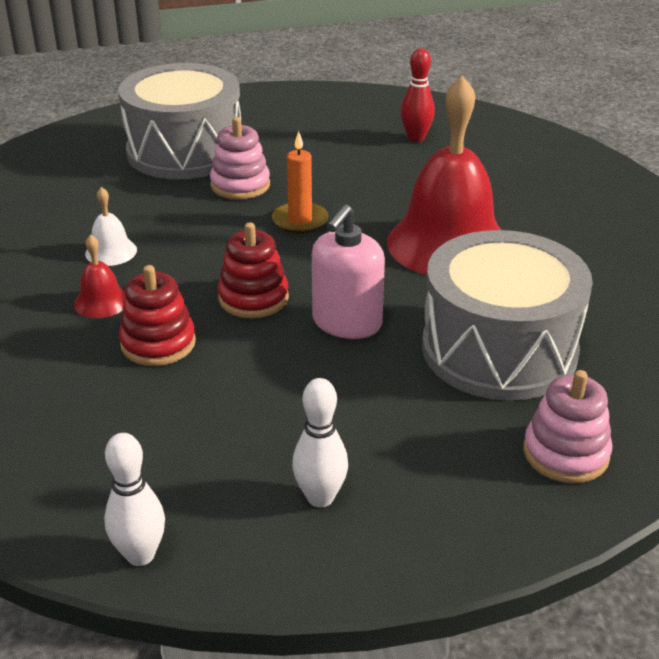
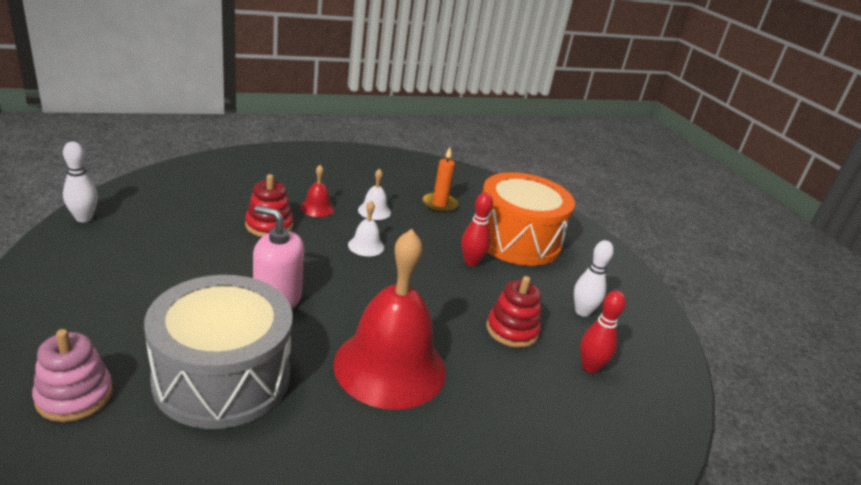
camera: 80 degrees right, 5 degrees down
(185, 151) = (517, 240): grey drum -> orange drum
(209, 258) = (366, 246): none -> white bell
(240, 185) = (471, 262): pink stacking toy -> red bowling pin
(253, 298) = (314, 261): red stacking toy -> red stacking toy (512, 330)
(300, 221) = (421, 287): orange candle -> orange candle (439, 204)
(320, 497) = (94, 276): white bowling pin -> white bowling pin (582, 312)

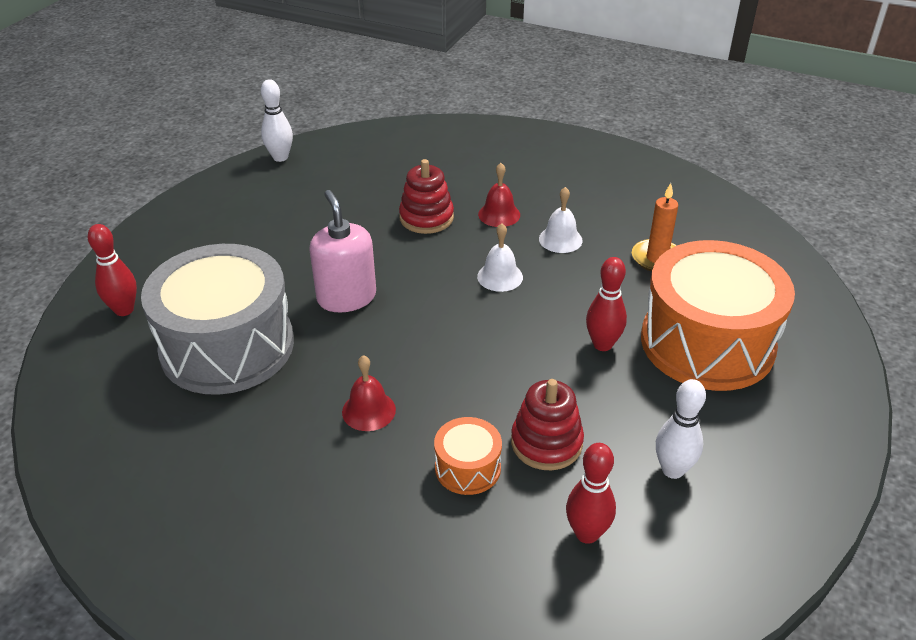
camera: 50 degrees right, 10 degrees up
(74, 396) = (124, 310): pink stacking toy -> red bowling pin
(390, 366) = (369, 410): red bell -> red bell, size x0.41
(491, 367) = (467, 468): none -> orange drum

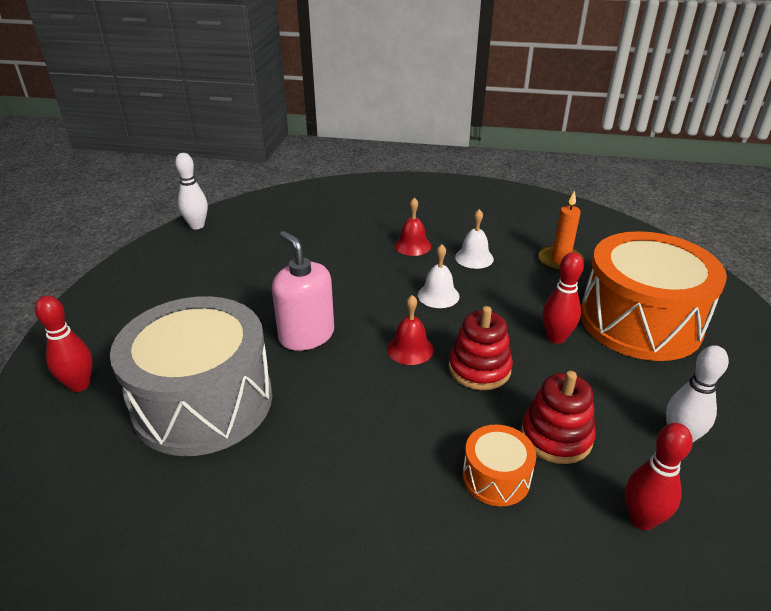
camera: 15 degrees left, 5 degrees down
(369, 410) = (373, 439): red bell -> red bell (410, 349)
(426, 218) = (351, 257): red stacking toy -> red stacking toy (479, 369)

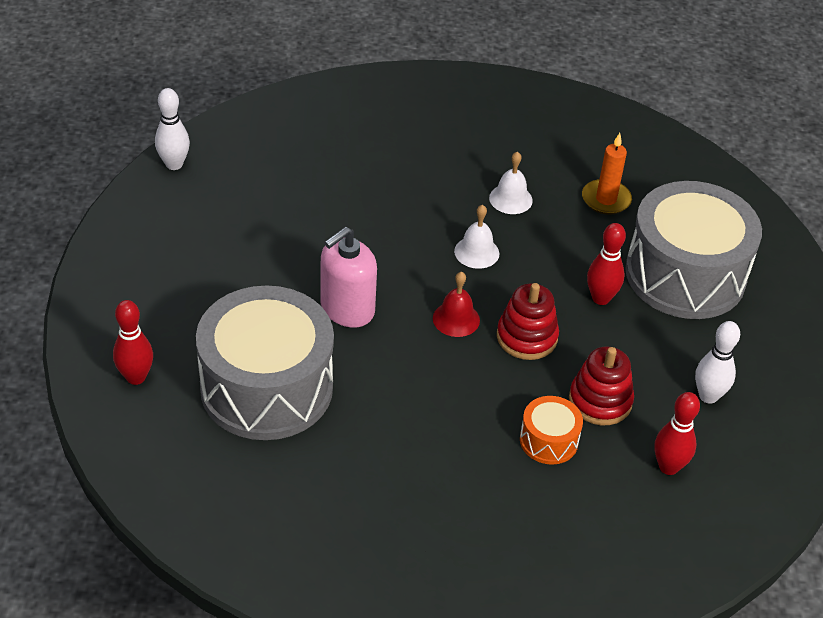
camera: 10 degrees left, 10 degrees up
(306, 335) = (347, 309): pink soap dispenser -> pink soap dispenser turned 90 degrees counterclockwise
(412, 245) = (439, 184): red bell -> none
(640, 321) = (685, 274): orange drum -> grey drum

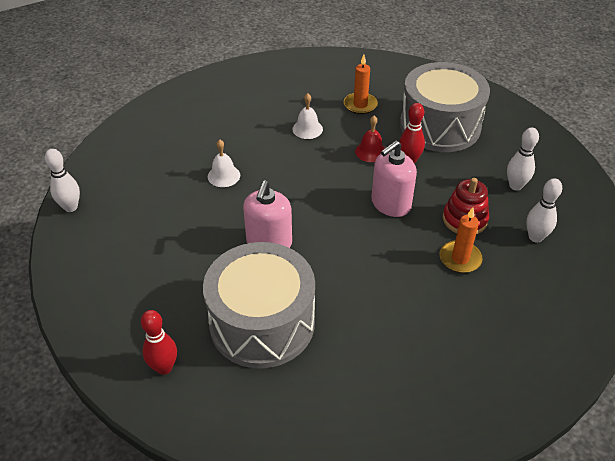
camera: 30 degrees left, 0 degrees up
(456, 319) = (340, 214): red bell -> red bell (370, 151)
(476, 252) = (316, 169): white bell -> white bell (224, 176)
(526, 337) = (390, 204): red stacking toy -> pink soap dispenser
(548, 440) = (460, 259): orange drum -> orange candle
(668, 467) = (535, 237): red bowling pin -> white bowling pin

